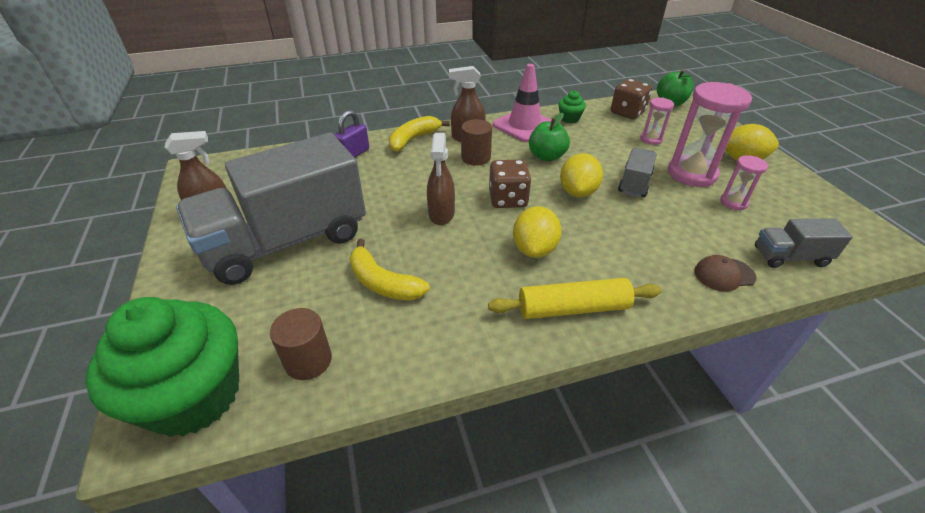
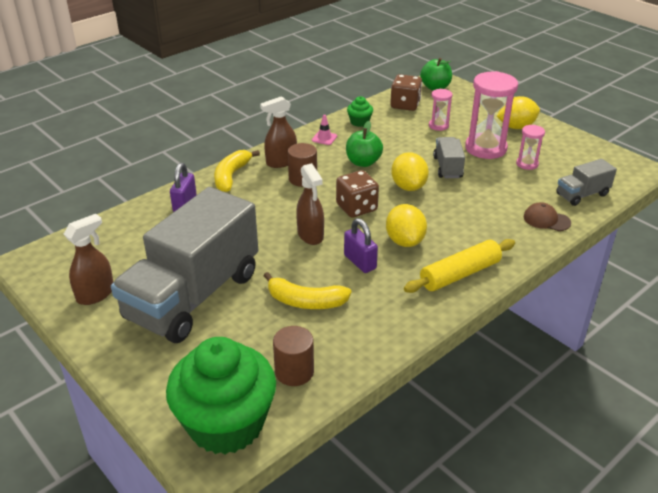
camera: 25 degrees left, 5 degrees down
(470, 257) = (360, 262): none -> purple padlock
(524, 125) = (324, 138): pink traffic cone -> pink traffic cone, size x0.43
(724, 274) = (546, 220): brown cap -> brown cap turned 60 degrees clockwise

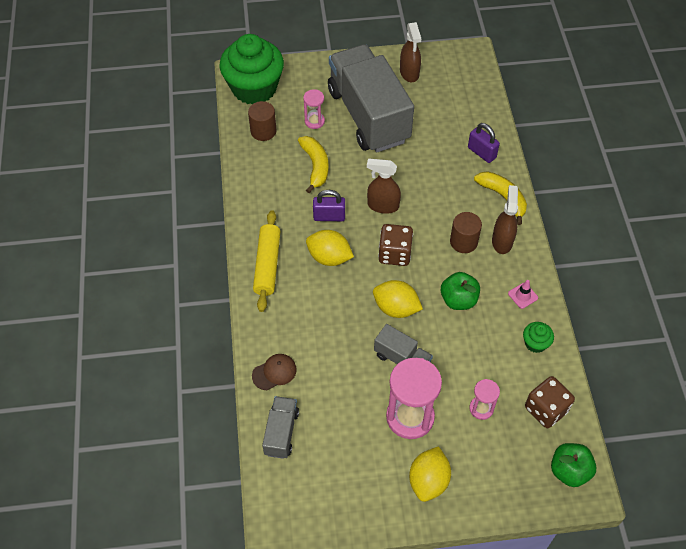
camera: 125 degrees right, 20 degrees up
(305, 301) = (315, 166): yellow banana -> yellow banana turned 120 degrees clockwise
(527, 164) = (358, 430): pink hourglass -> pink hourglass (314, 121)

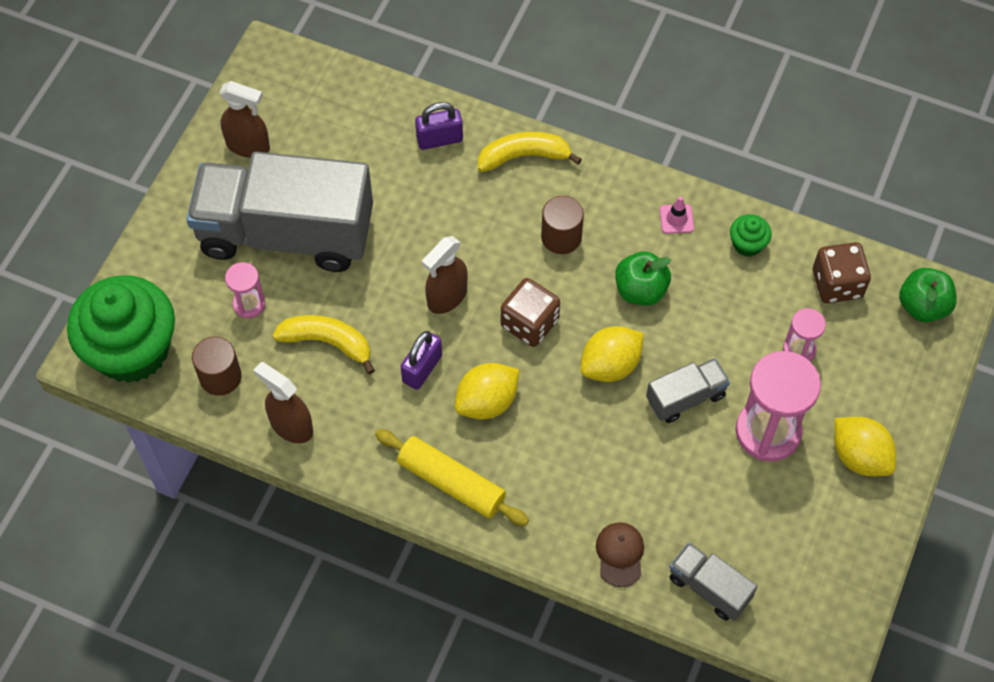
camera: 60 degrees left, 5 degrees up
(502, 241) = (587, 195): brown spray bottle -> brown spray bottle (291, 426)

